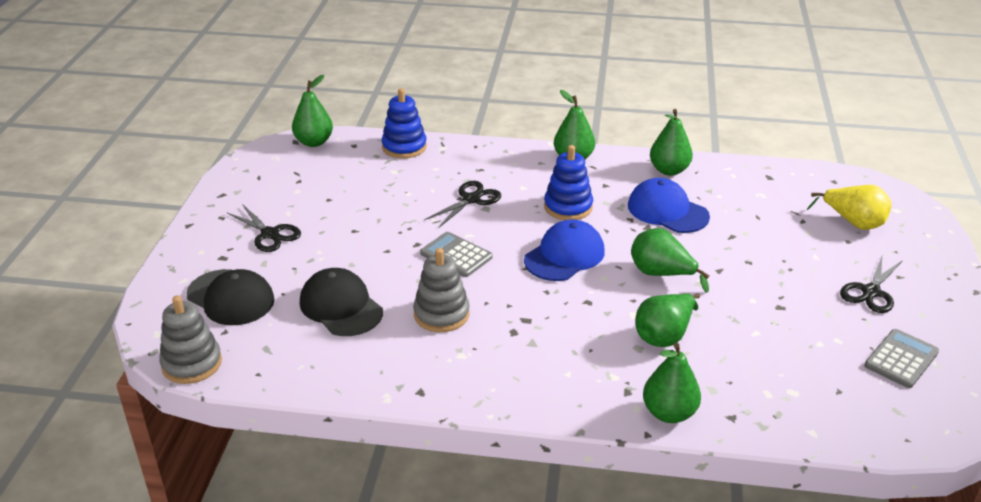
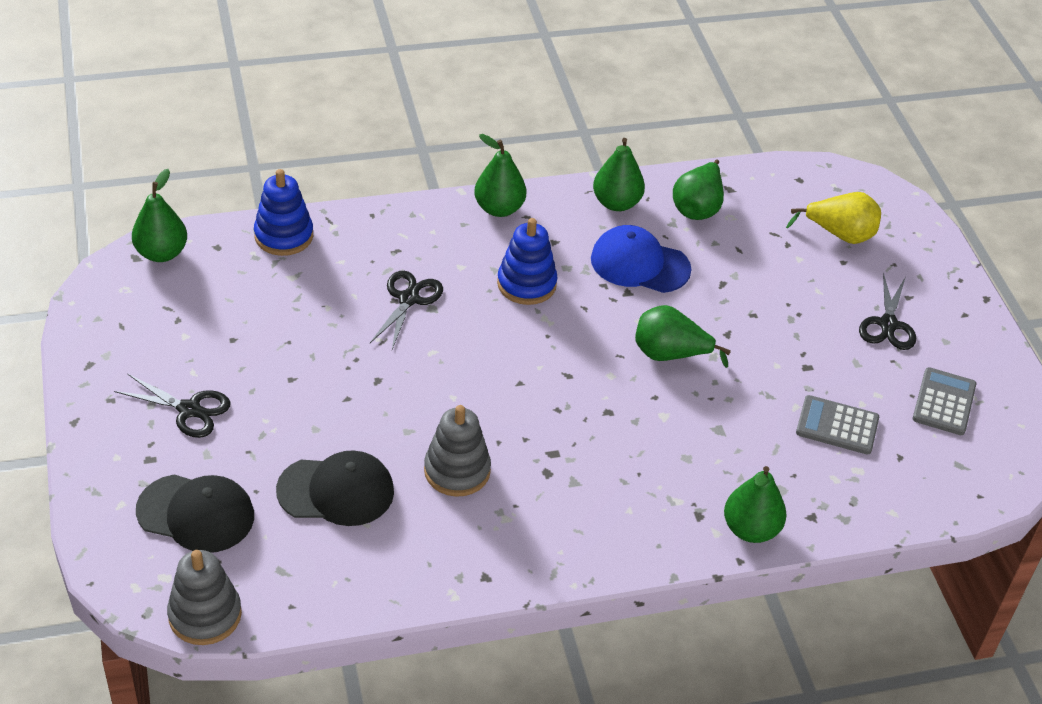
camera: 25 degrees left, 10 degrees up
(341, 307) = (336, 491): black cap -> black cap turned 150 degrees clockwise
(456, 255) = (432, 385): grey calculator -> grey calculator (837, 426)
(564, 255) = (554, 355): blue cap -> none
(664, 335) = (707, 435): green pear -> green pear (697, 207)

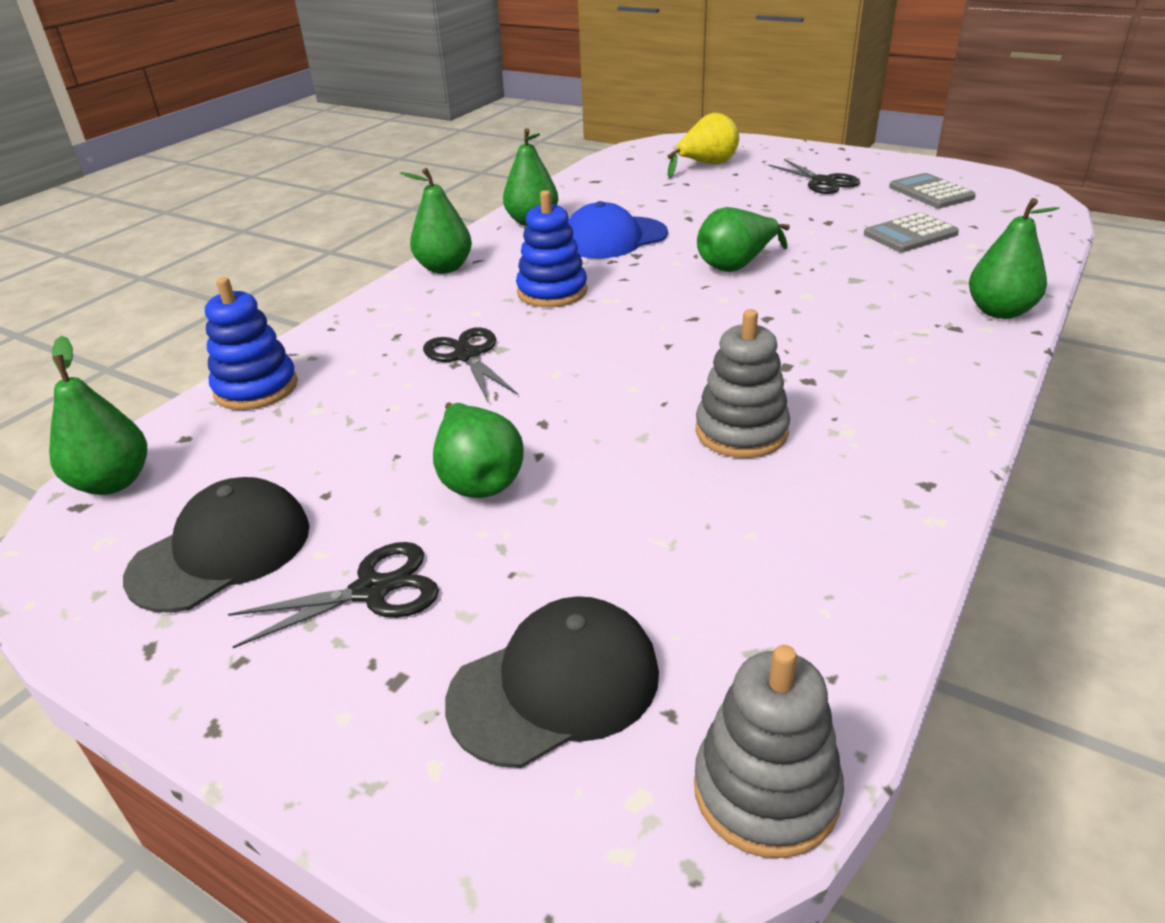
camera: 40 degrees left, 10 degrees down
(336, 491) = (669, 532): black cap -> black cap (221, 551)
(697, 207) = (593, 197): green pear -> green pear (478, 479)

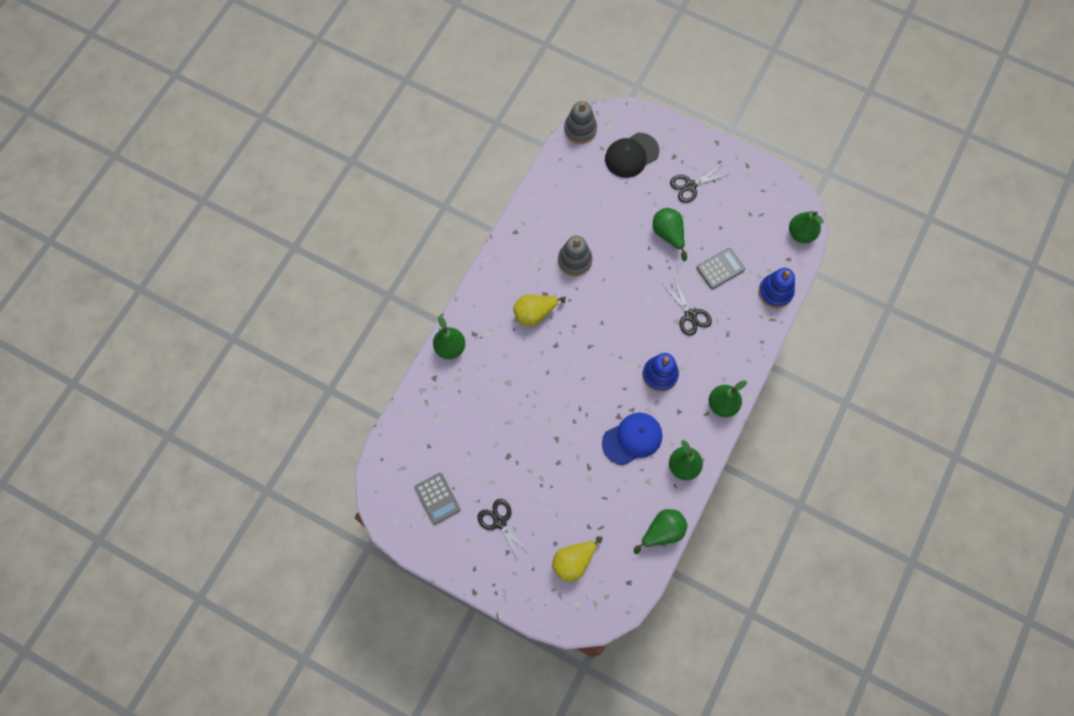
camera: 175 degrees right, 35 degrees up
(221, 551) = (744, 201): black cap -> none
(736, 265) = (565, 401): green pear -> green pear (662, 532)
(825, 354) = (535, 313): none -> yellow pear
(910, 234) = (466, 435): grey calculator -> grey calculator (720, 269)

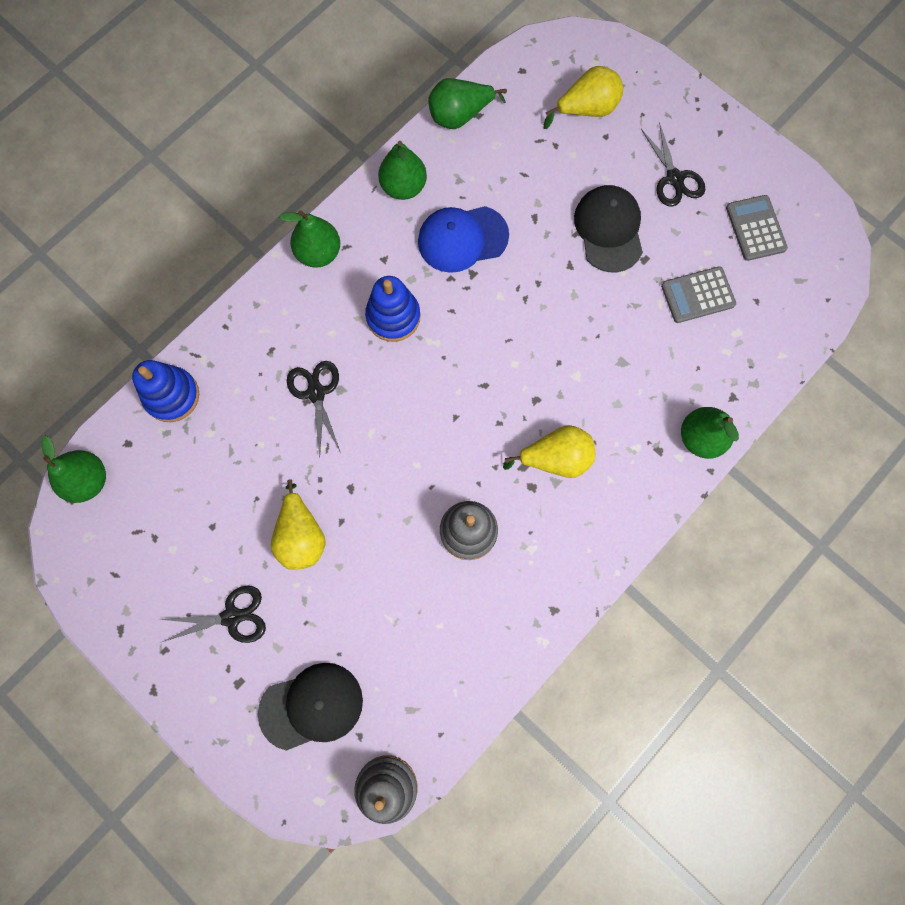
camera: 165 degrees left, 5 degrees up
(536, 471) = (609, 230): none -> black cap
(668, 235) = (301, 536): green pear -> yellow pear
(720, 269) = (240, 456): grey calculator -> grey calculator (698, 295)

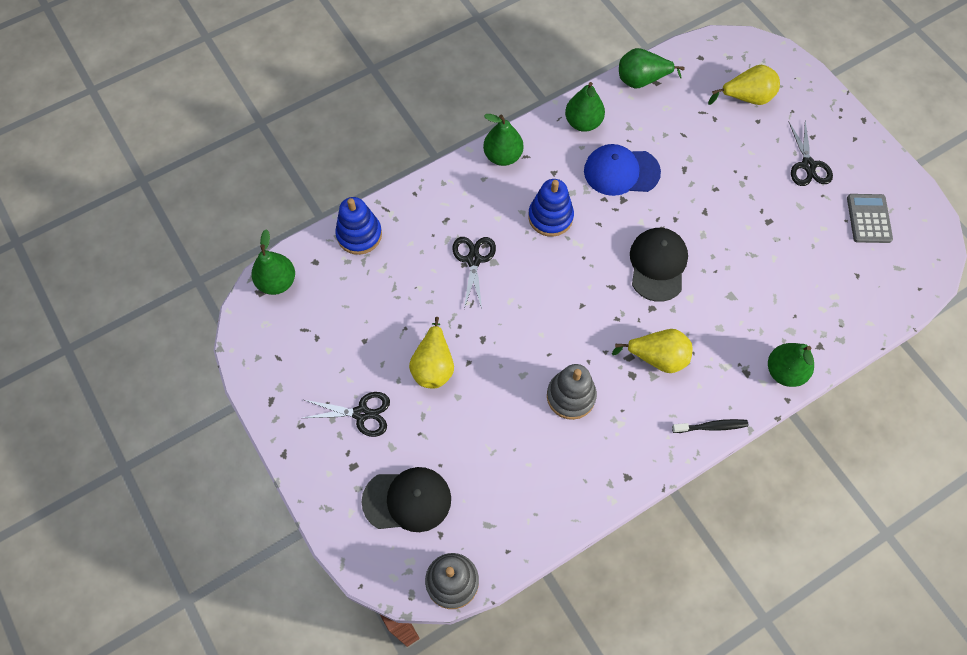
camera: 15 degrees right, 10 degrees down
(609, 230) = (744, 192): black cap -> black cap (658, 265)
(634, 525) = (711, 426): none -> black toothbrush
(698, 295) = (807, 259): grey calculator -> none

